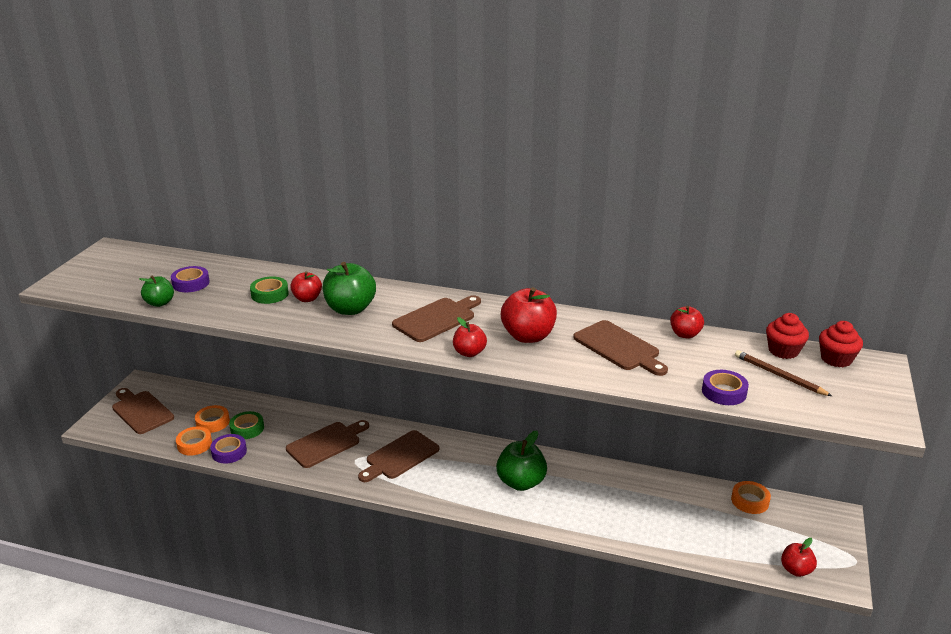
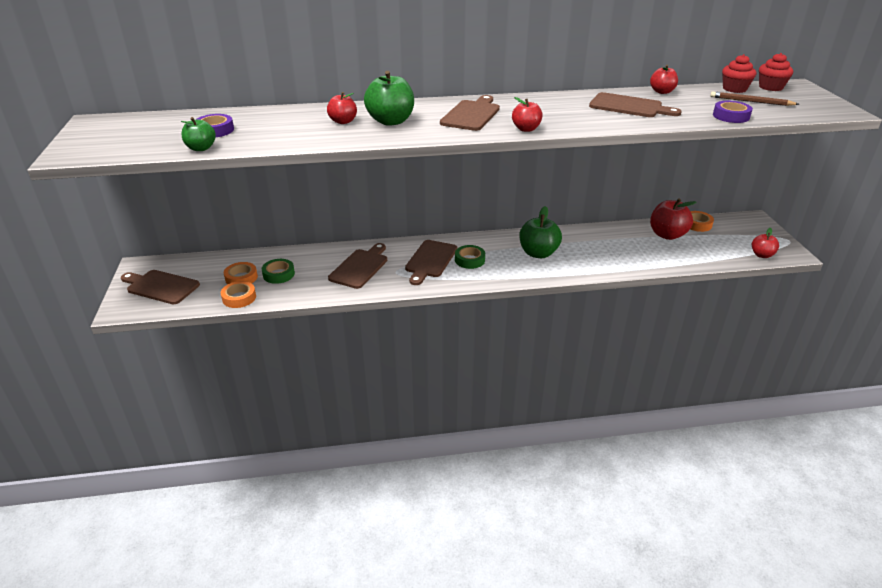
camera: 25 degrees left, 5 degrees up
(229, 452) = (278, 295): purple tape -> none
(270, 294) = (304, 124): green tape -> green tape (469, 260)
(528, 336) = (556, 112): red apple -> red apple (667, 235)

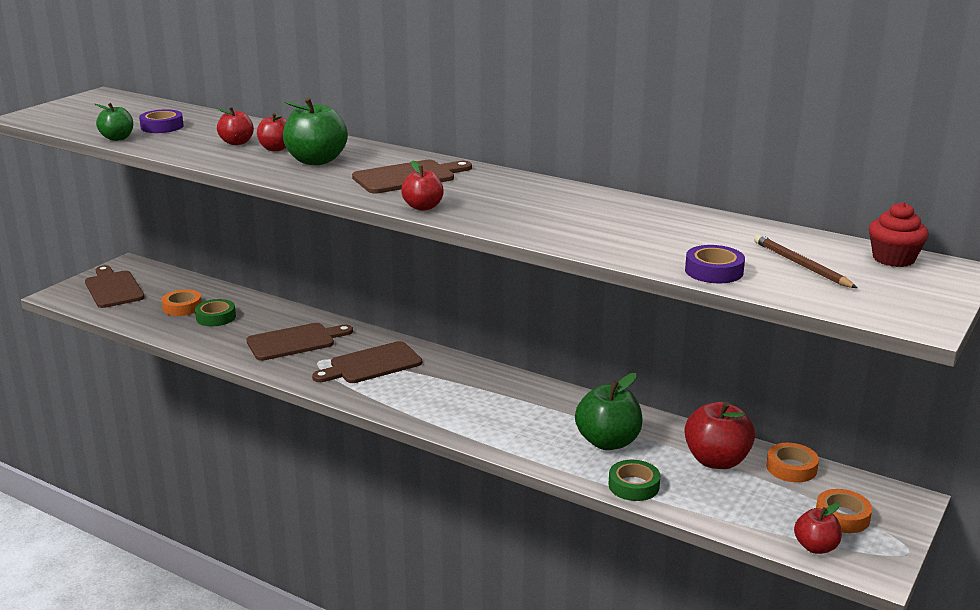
camera: 40 degrees right, 10 degrees down
(239, 298) = (152, 324): orange tape -> orange tape (842, 516)
(469, 260) = (413, 381): green tape -> green tape (633, 486)
(538, 253) = (502, 408): green apple -> green apple (608, 442)
(629, 106) = (609, 221): brown cutting board -> none
(662, 92) = (704, 218): red apple -> red apple (237, 142)
(734, 89) = (825, 244): red cupcake -> none

